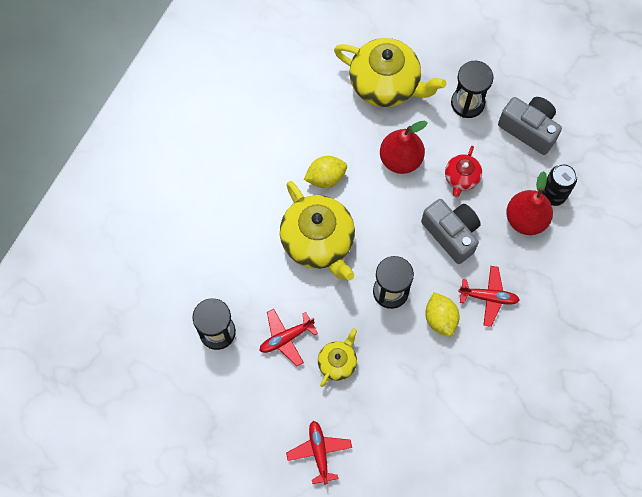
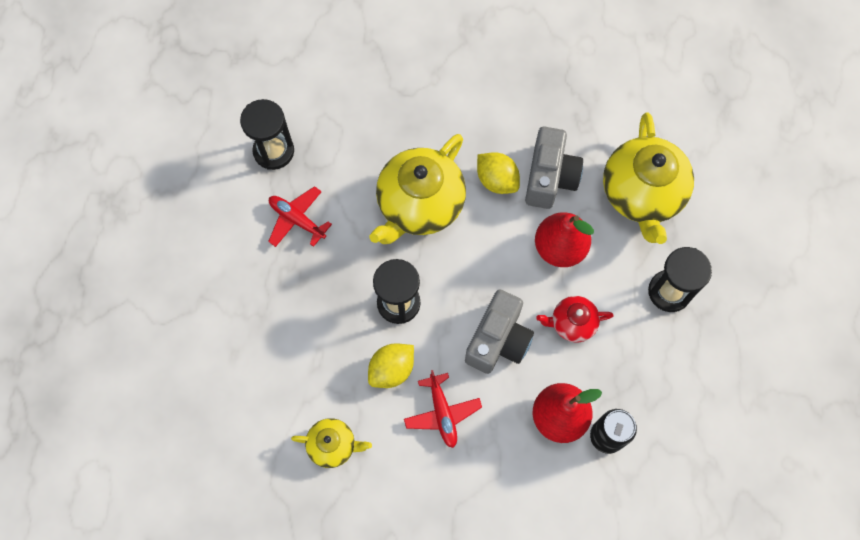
camera: 65 degrees right, 0 degrees up
(319, 452) = (187, 306): red plane -> none
(337, 362) = (293, 282): yellow teapot -> yellow teapot (333, 445)
(529, 129) = (675, 375): grey camera -> grey camera (549, 177)

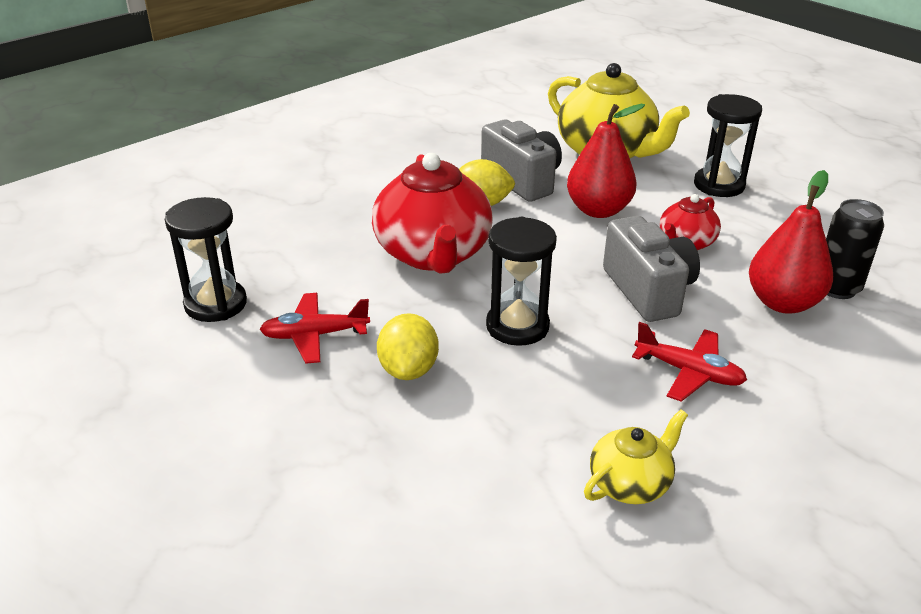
camera: 45 degrees left, 35 degrees down
(392, 370) = (589, 377): yellow lemon -> yellow lemon (408, 370)
(419, 205) = (433, 254): yellow teapot -> red teapot

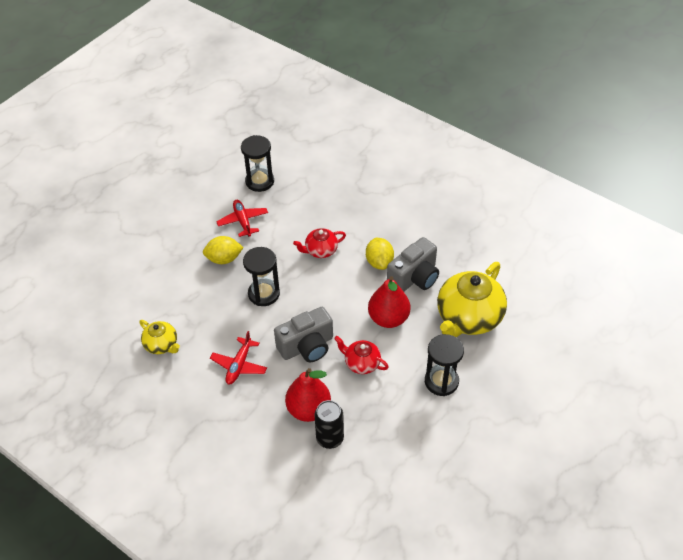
camera: 80 degrees right, 15 degrees up
(433, 254) = (320, 250): red teapot -> red teapot, size x0.51

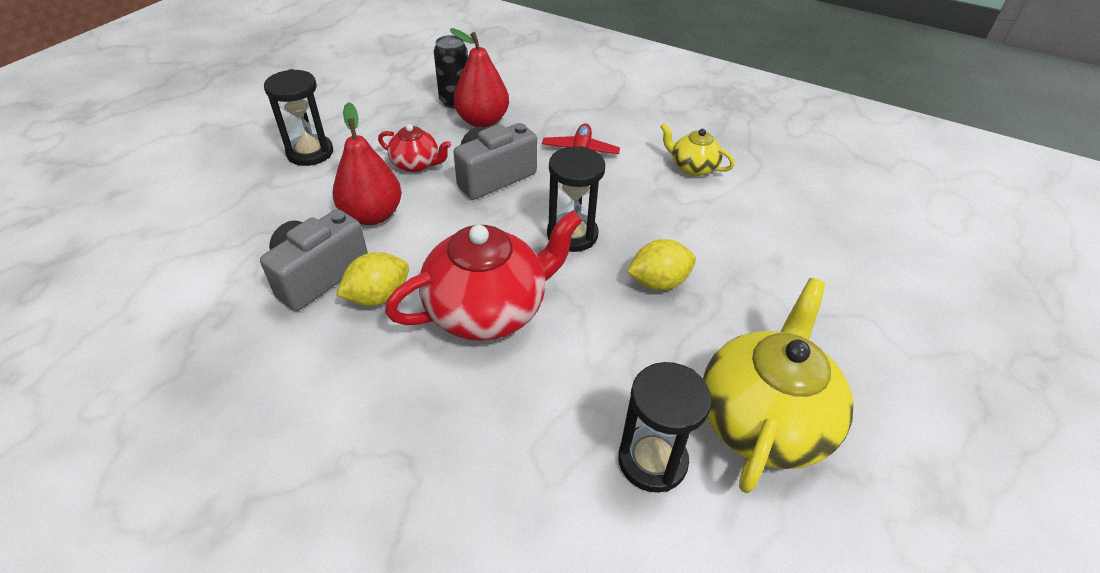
camera: 170 degrees right, 5 degrees down
(243, 221) = (652, 355): red plane -> none
(320, 250) = (488, 309): red teapot -> red teapot, size x1.96
(379, 262) = (378, 297): yellow lemon -> yellow lemon turned 75 degrees clockwise
(468, 318) = (244, 223): yellow teapot -> yellow teapot (763, 419)

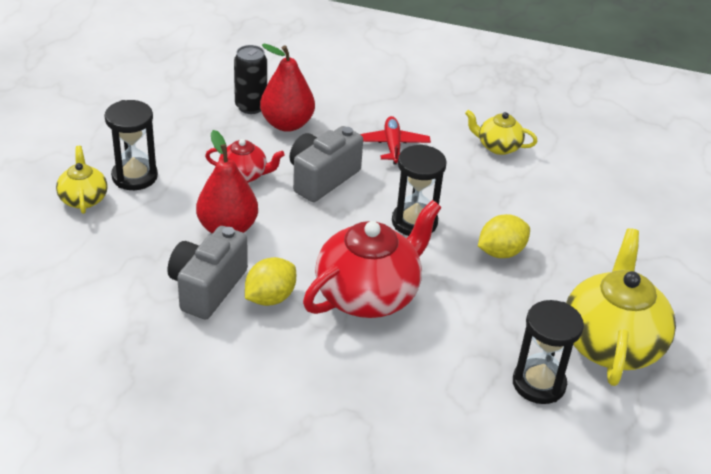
camera: 15 degrees left, 5 degrees down
(250, 167) = (83, 198): none -> yellow teapot

